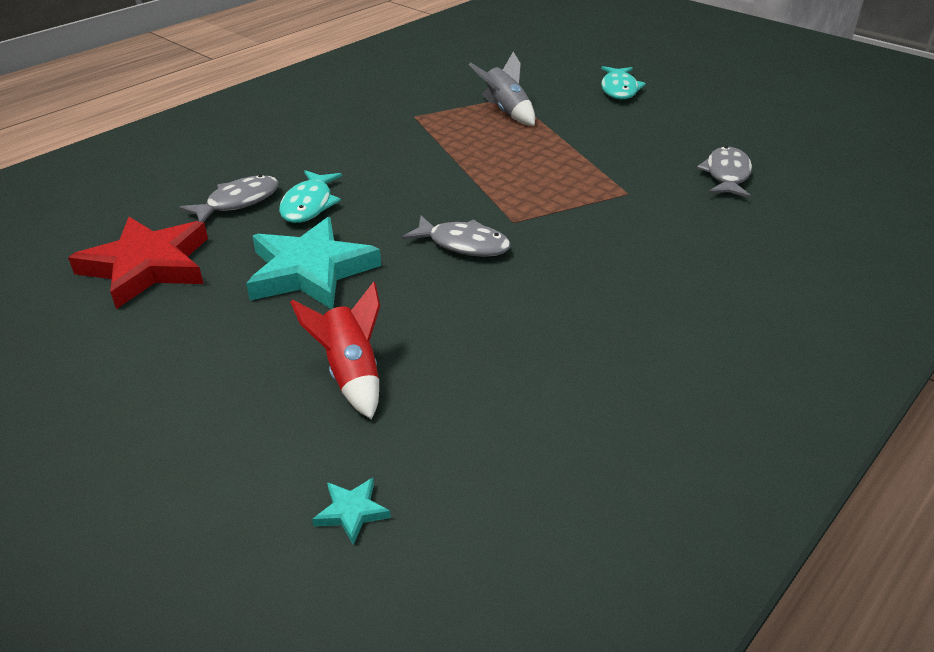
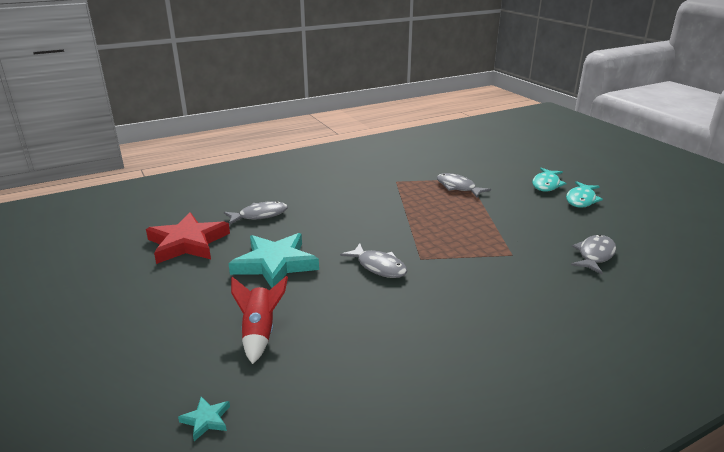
camera: 20 degrees right, 10 degrees down
(309, 205) = (299, 224): turquoise fish -> turquoise fish (581, 200)
(506, 111) = (458, 187): grey rocket -> grey fish

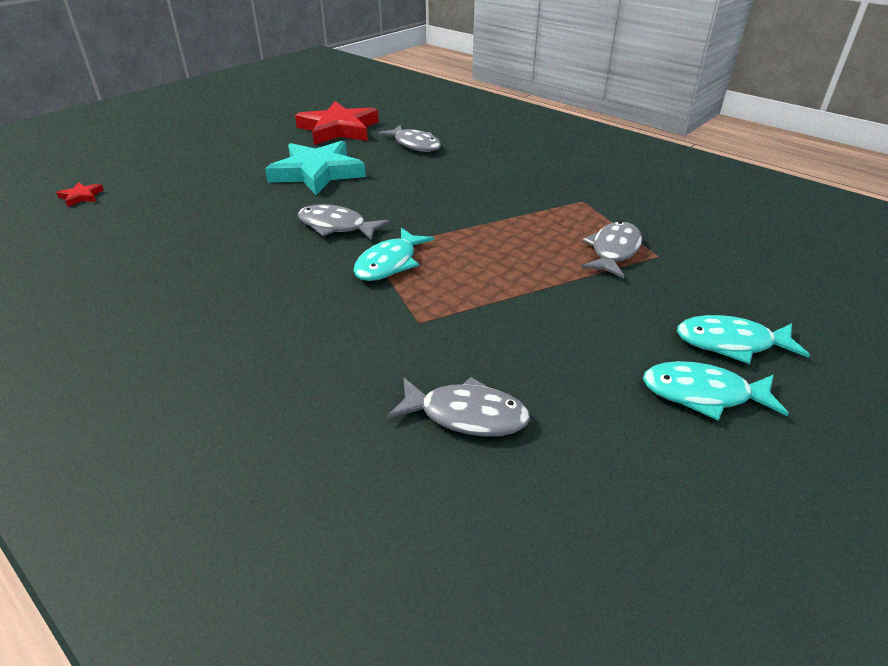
camera: 70 degrees right, 10 degrees up
(206, 420) = (81, 196): turquoise star -> red star
(260, 333) = (196, 191): red rocket -> none
(378, 267) = (336, 226): grey fish -> grey fish turned 90 degrees clockwise
(442, 254) = (389, 263): none -> turquoise fish

